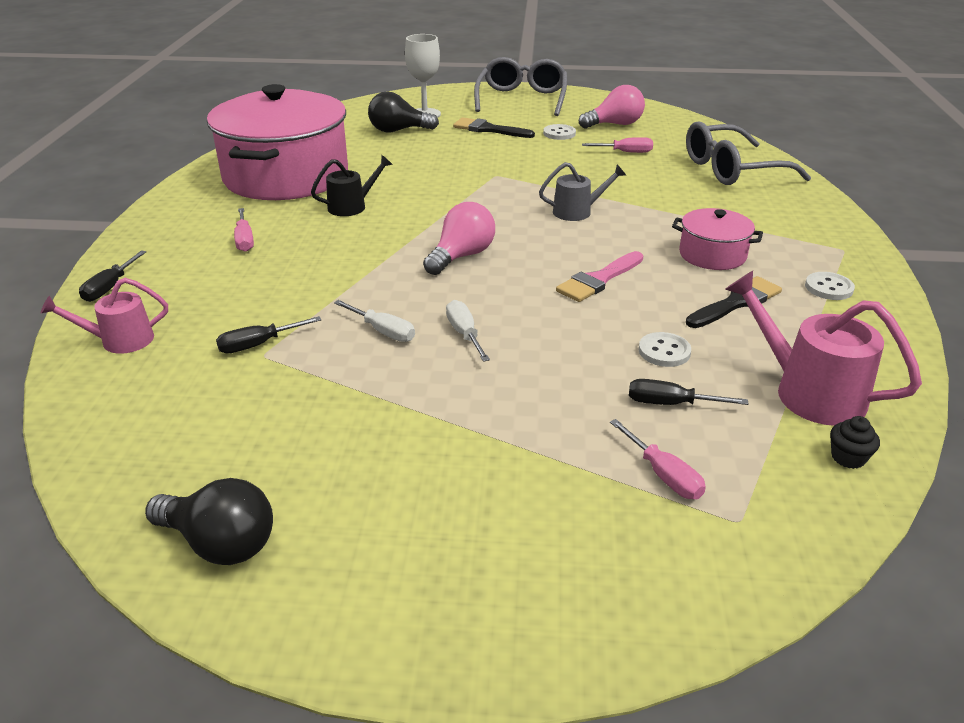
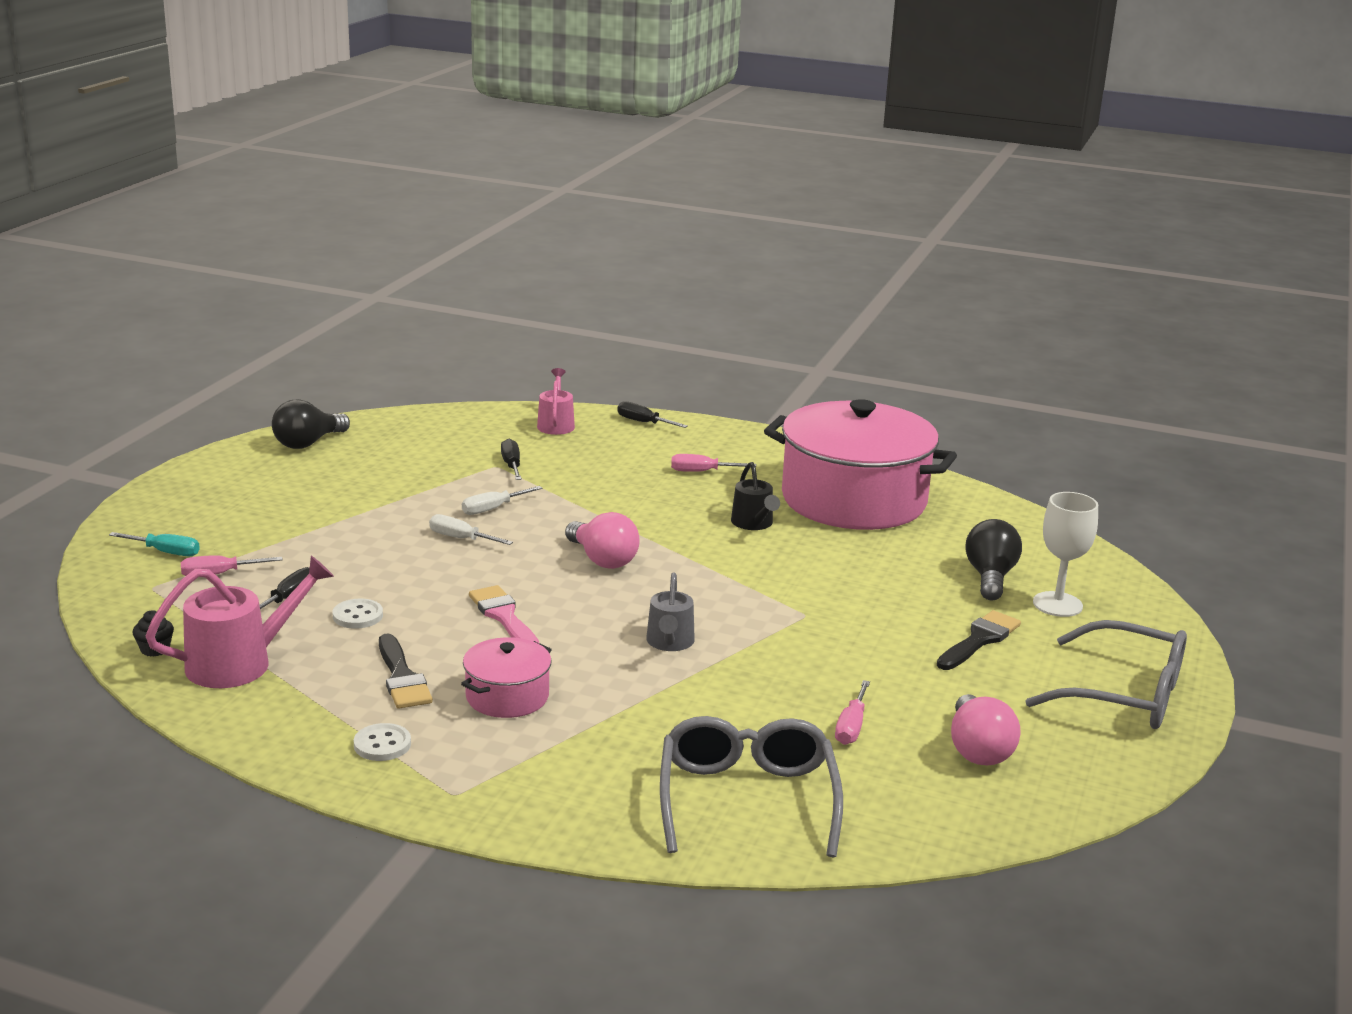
camera: 105 degrees right, 10 degrees down
(464, 334) = (461, 538): white screwdriver -> white screwdriver turned 150 degrees counterclockwise
(559, 133) = (947, 691): white button -> none
(649, 549) = (165, 552): none -> turquoise screwdriver

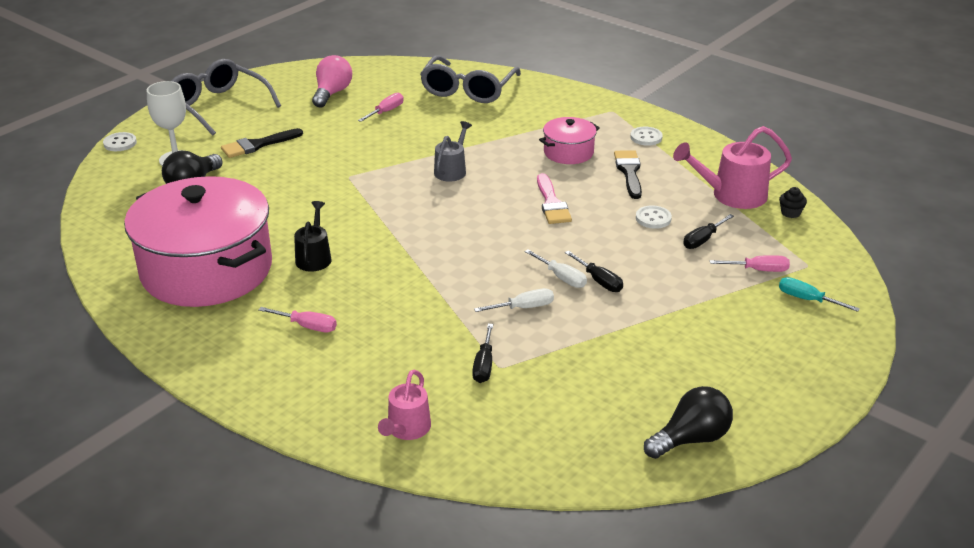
camera: 160 degrees left, 10 degrees up
(602, 560) = (458, 240): pink light bulb -> none
(643, 422) = (308, 416): black screwdriver -> black screwdriver (599, 281)
(1165, 615) = (120, 143): none -> white button

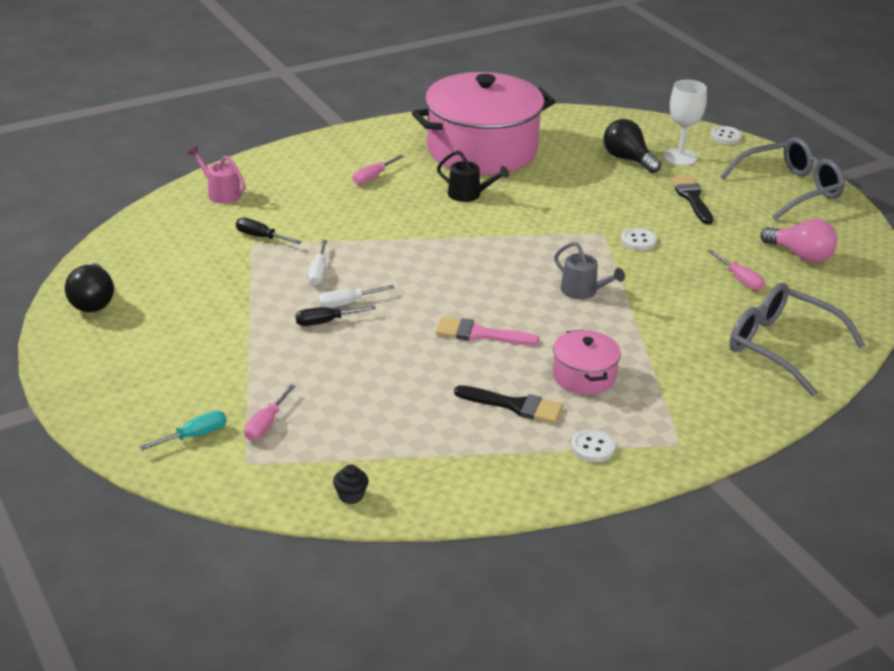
camera: 110 degrees right, 0 degrees up
(653, 218) = (408, 389): white button -> white button (638, 241)
(703, 240) = (345, 408): black screwdriver -> none
(732, 195) = (417, 464): pink watering can -> none

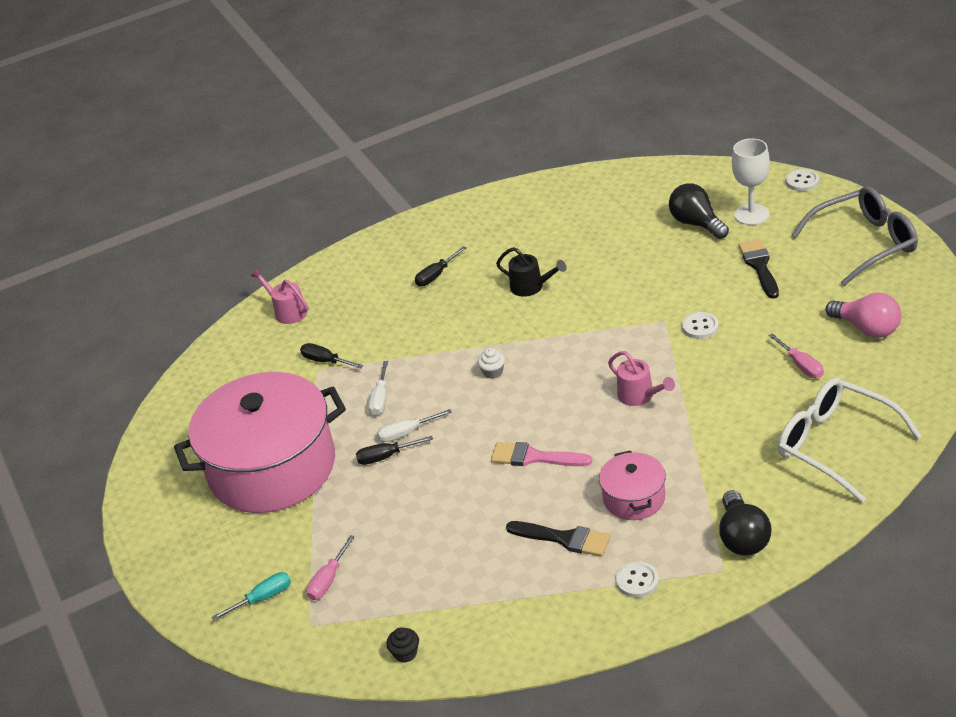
camera: 10 degrees right, 5 degrees up
(92, 301) = (168, 453): black light bulb -> black light bulb (742, 537)
(373, 177) = (436, 275): pink screwdriver -> black screwdriver
(434, 260) = (493, 372): none -> white cupcake
(482, 150) = (547, 228): pink pot -> pink pot (272, 467)
(583, 291) = (639, 396): grey watering can -> pink watering can
(781, 347) = (835, 445): grey glasses -> white glasses

